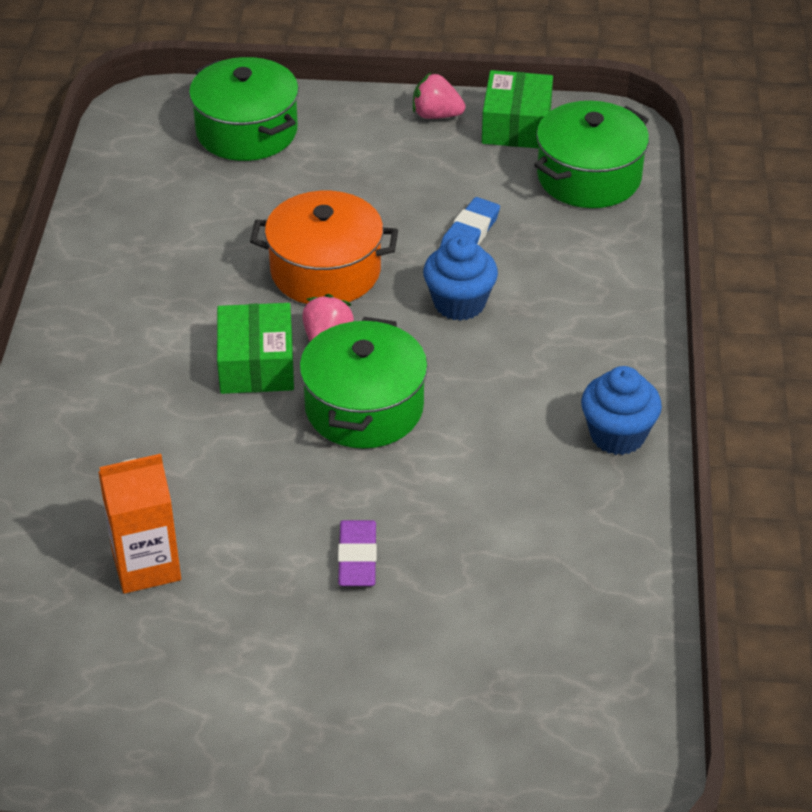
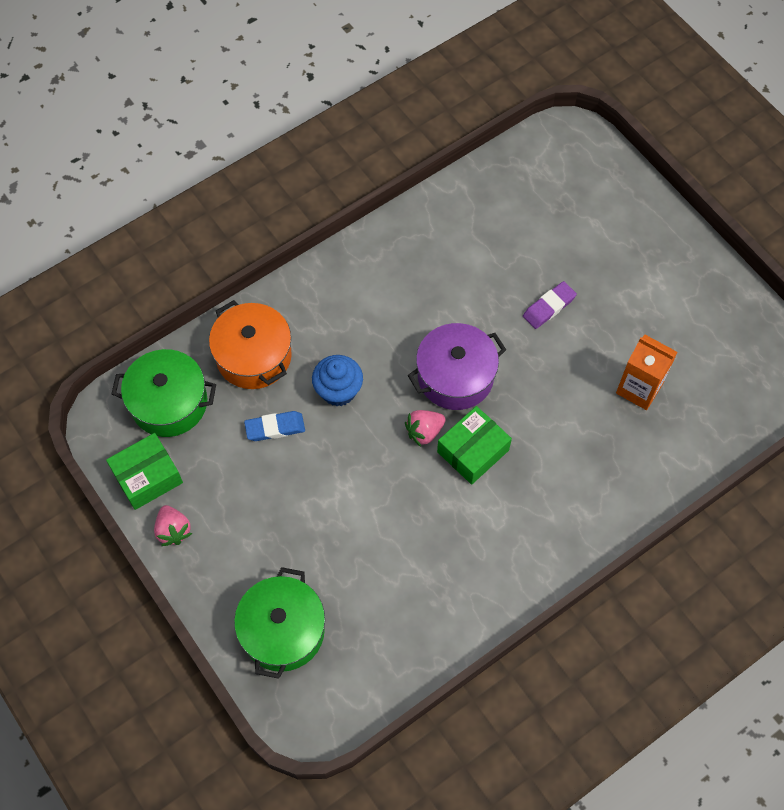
camera: 130 degrees left, 20 degrees up
(325, 271) = (371, 477): orange pot -> orange pot (253, 356)
(364, 407) = (455, 377): green pot -> purple pot
(617, 435) = (371, 257): blue cupcake -> none

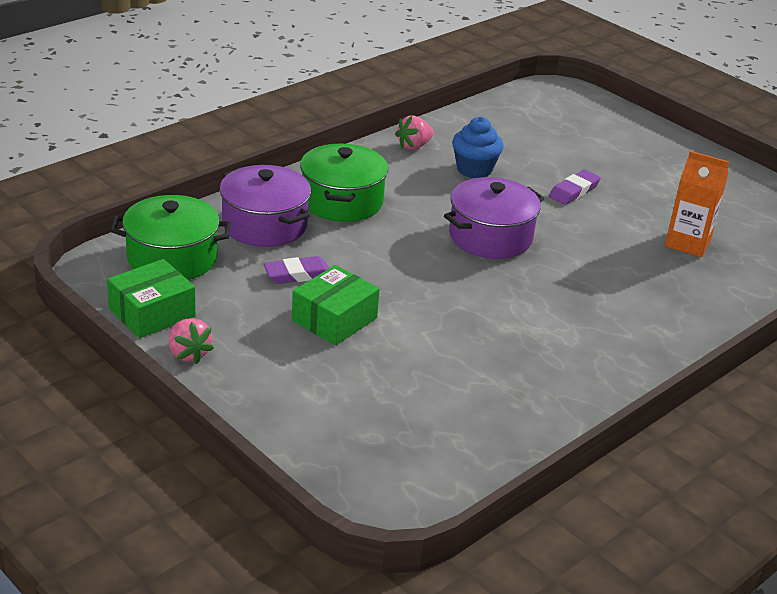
camera: 10 degrees left, 30 degrees down
(253, 356) = (264, 225): orange pot -> purple pot
(275, 428) = (298, 274): blue eraser -> purple eraser
(283, 631) = (337, 433): green pot -> green pot (342, 201)
(338, 390) = (364, 247): blue cupcake -> blue cupcake (474, 169)
(424, 432) = (467, 275): pink strawberry -> pink strawberry (414, 146)
(473, 451) = (525, 288): green box -> green box (334, 319)

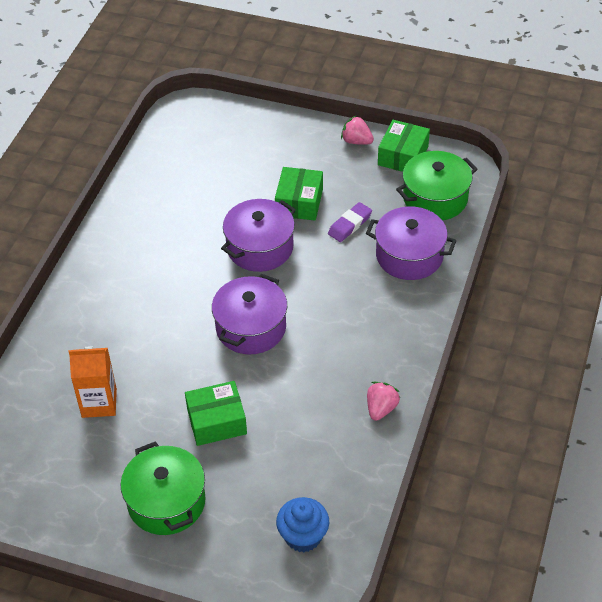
camera: 155 degrees right, 15 degrees up
(342, 201) = (380, 308): green pot -> green pot (166, 502)
(423, 296) = (260, 247): none -> purple pot
(474, 169) = (312, 404): blue cupcake -> blue cupcake (303, 536)
(574, 191) = (216, 421): purple eraser -> green box

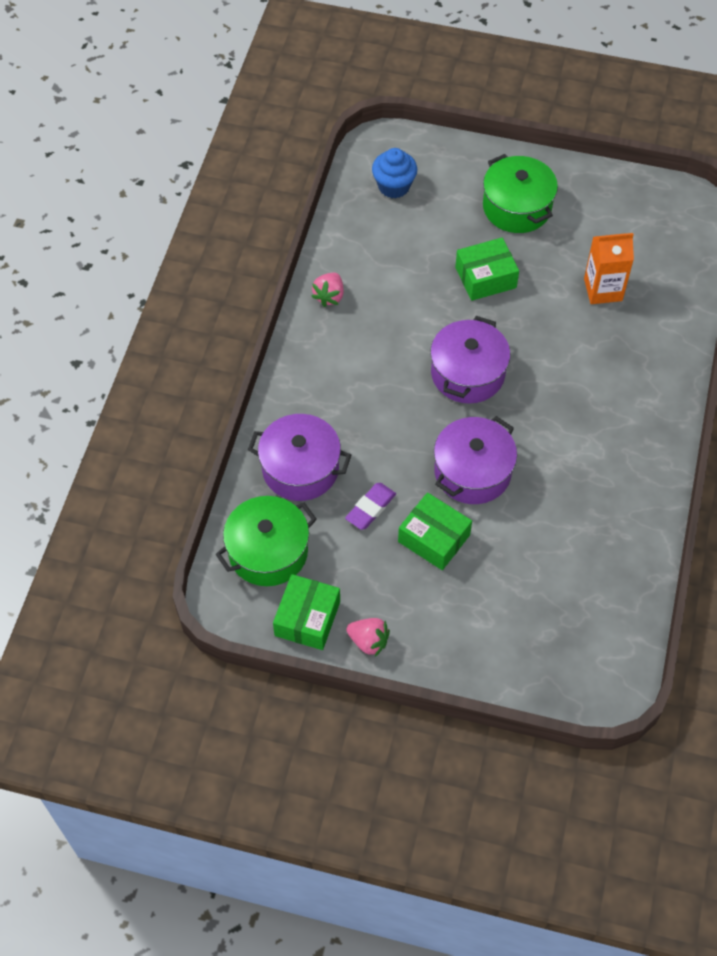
camera: 175 degrees right, 10 degrees up
(299, 202) = (434, 538): green box -> green box turned 60 degrees counterclockwise

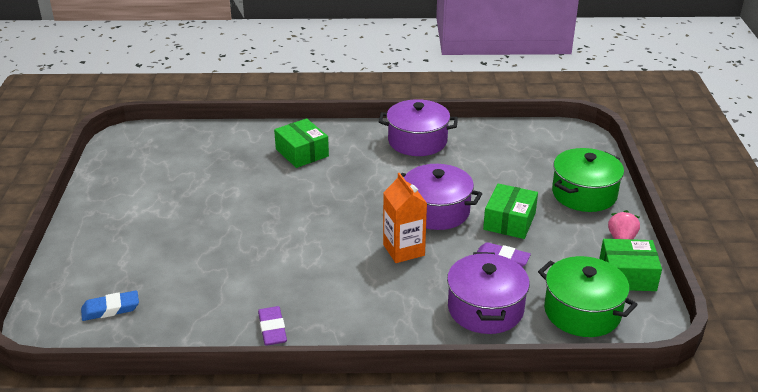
camera: 105 degrees left, 25 degrees down
(329, 296) = (272, 329): pink strawberry -> purple eraser
(394, 186) = (110, 309): blue cupcake -> blue eraser
(468, 373) = (338, 227): purple pot -> purple pot (417, 141)
(485, 277) = (225, 232): green box -> green box (302, 152)
(517, 207) = (135, 225): green pot -> green pot (584, 194)
(603, 290) = (225, 170): orange carton -> orange carton (403, 250)

